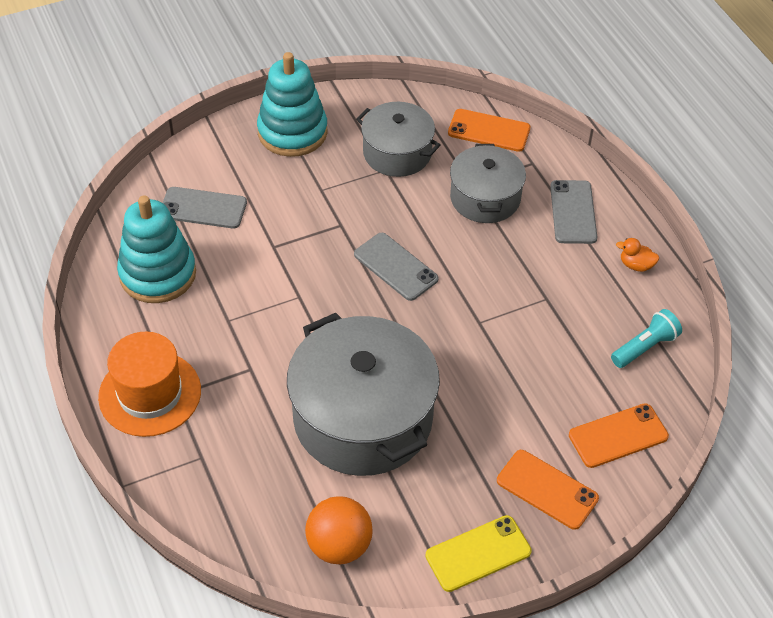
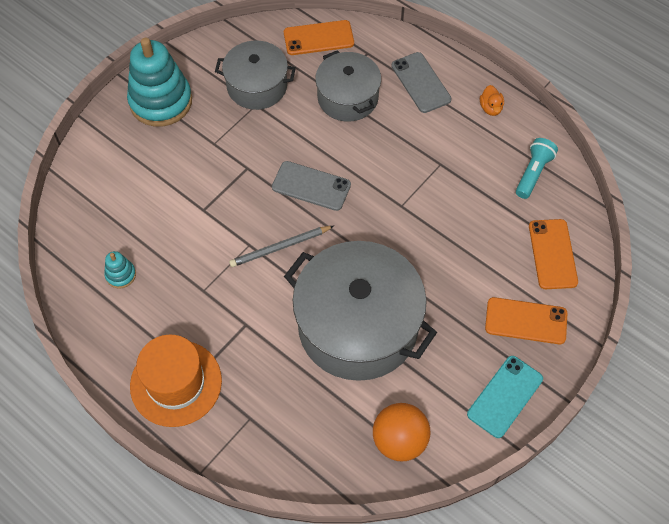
camera: 25 degrees left, 10 degrees up
(158, 274) = (121, 275): turquoise stacking toy -> turquoise stacking toy, size x0.44
(203, 208) = (125, 200): grey phone -> none
(328, 312) = (280, 247): none -> grey pencil
(478, 554) = (505, 396): yellow phone -> turquoise phone
(618, 436) = (552, 254): orange phone -> orange phone turned 45 degrees counterclockwise
(636, 265) = (490, 108): orange duck -> orange duck turned 90 degrees counterclockwise

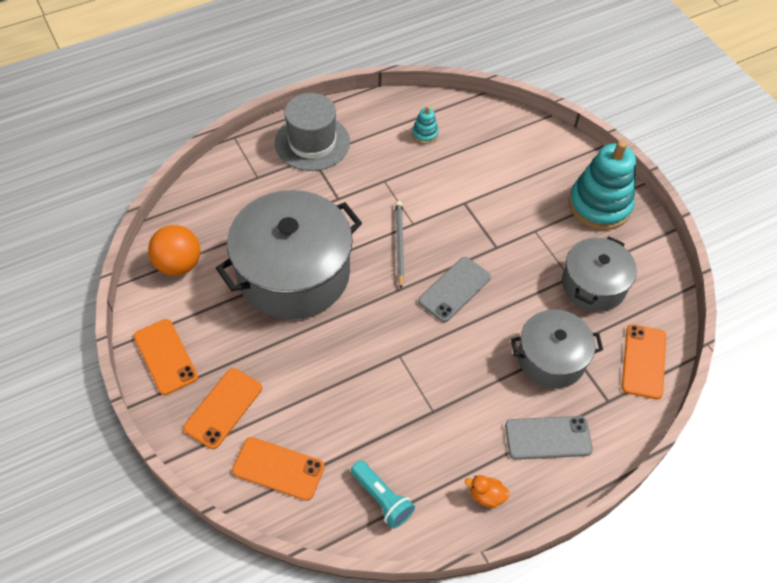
camera: 110 degrees right, 5 degrees down
(176, 383) = (312, 142): orange hat -> grey hat
(505, 396) = (165, 356): turquoise phone -> orange phone

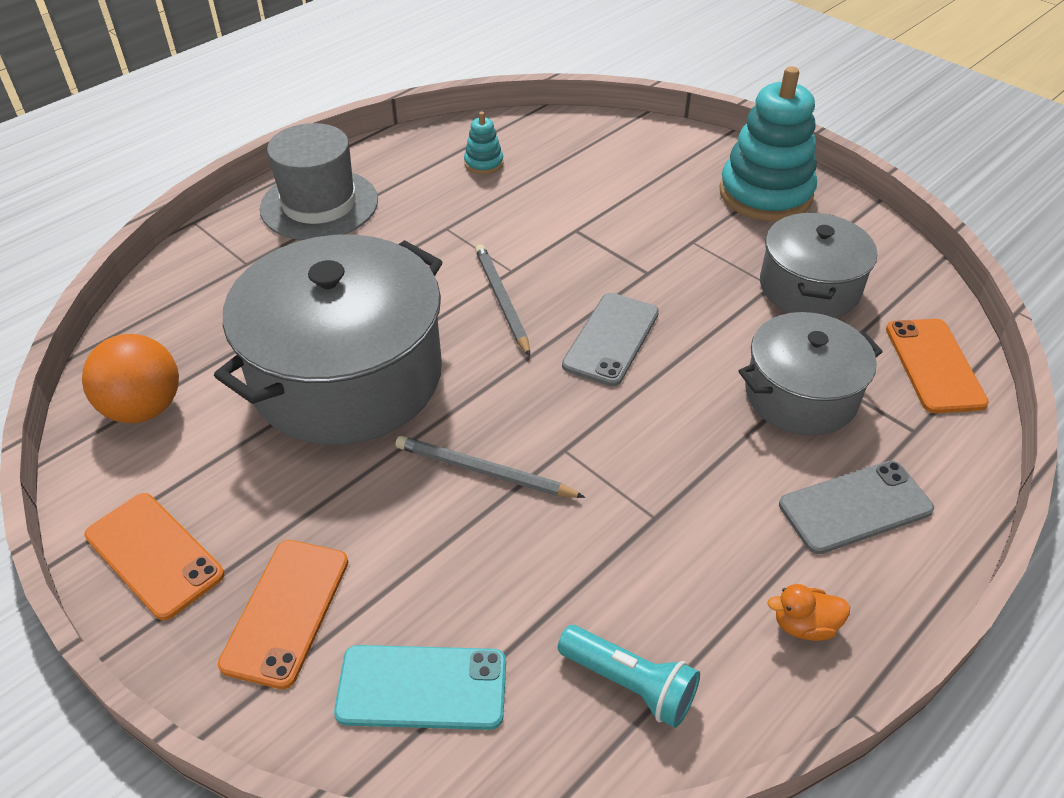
camera: 15 degrees left, 10 degrees down
(278, 469) = (422, 688): orange phone -> turquoise phone
(350, 356) = (484, 471): none -> grey pencil

